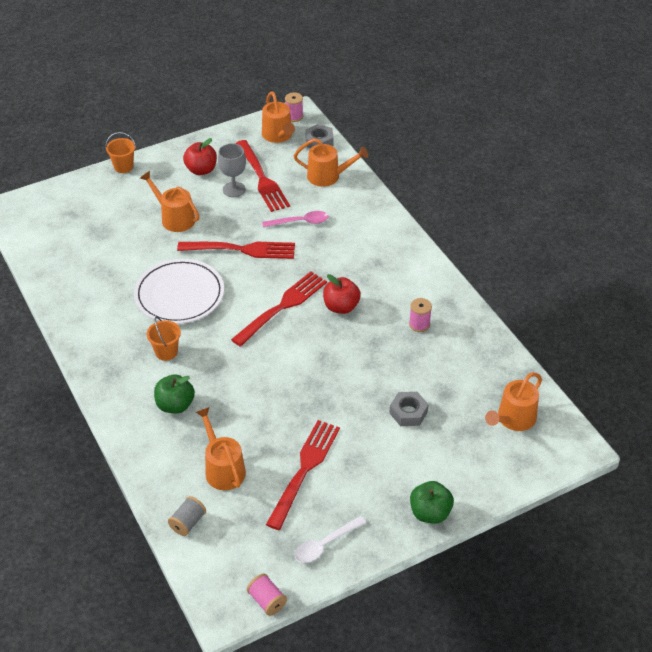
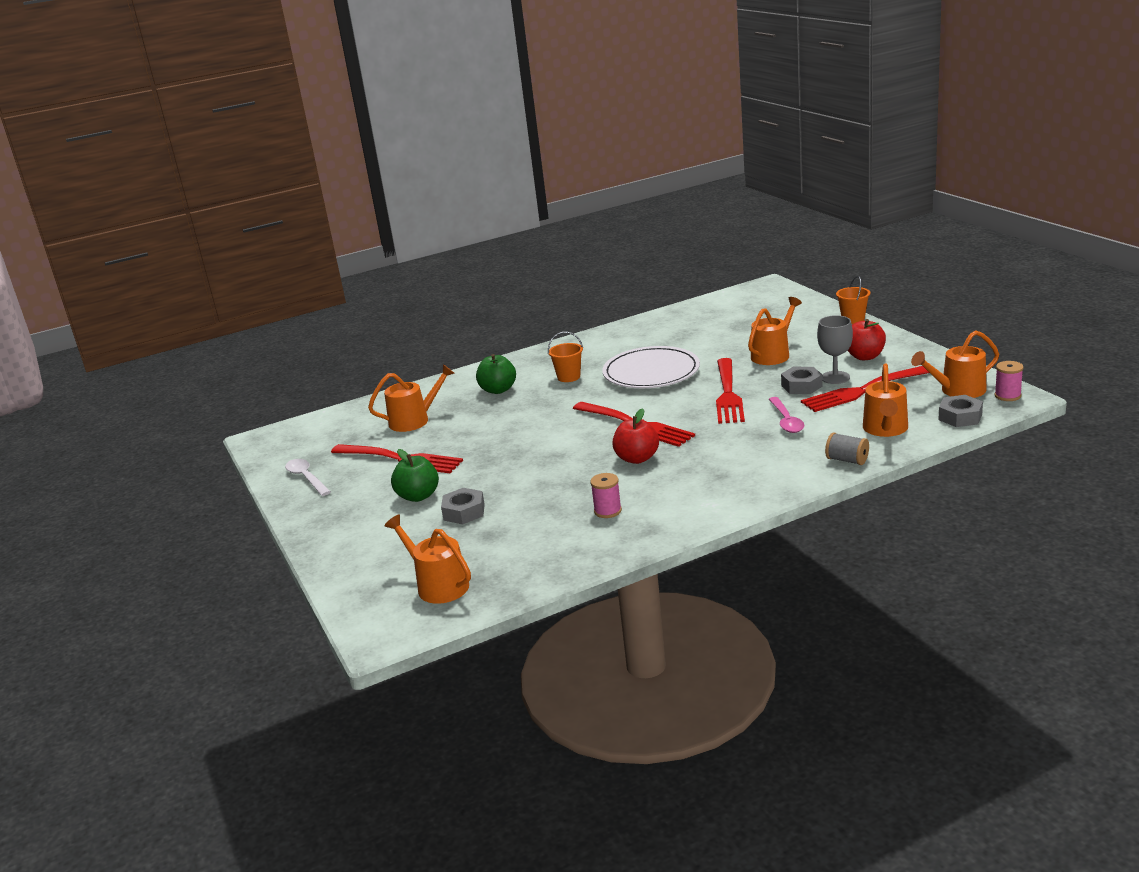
camera: 95 degrees right, 20 degrees down
(188, 522) = (358, 413): grey spool -> grey spool (847, 460)
(242, 208) = (801, 386): none -> grey nut
(267, 600) = (259, 456): pink spool -> none
(430, 513) = (320, 533): green apple -> green apple (418, 496)

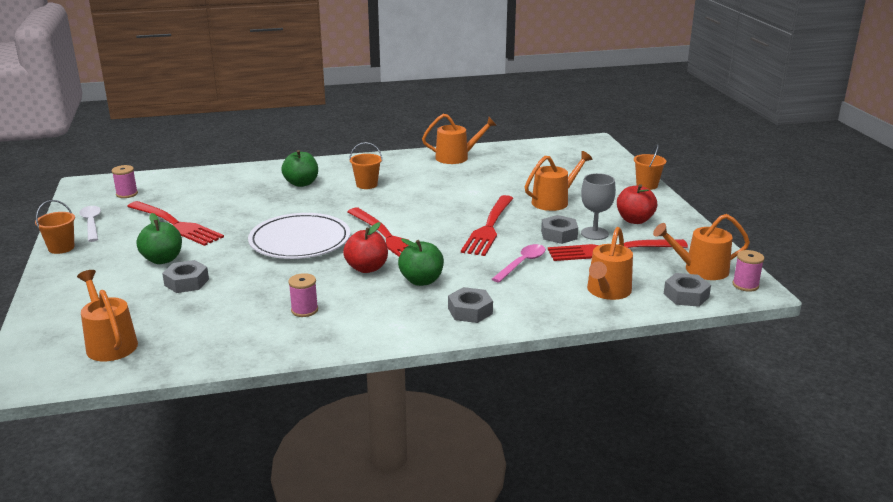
camera: 10 degrees right, 0 degrees up
(297, 509) = (61, 248): none -> orange bucket
(316, 440) = (127, 194): none -> pink spool
(414, 420) = (215, 194): orange watering can -> orange watering can (456, 157)
(651, 372) = (438, 195): white plate -> white plate (300, 241)
(701, 458) = (421, 281): none -> green apple
(769, 475) = (470, 311): none -> grey nut
(786, 421) = (522, 263): pink spoon -> pink spoon turned 150 degrees counterclockwise
(847, 460) = (551, 313): grey spool -> none

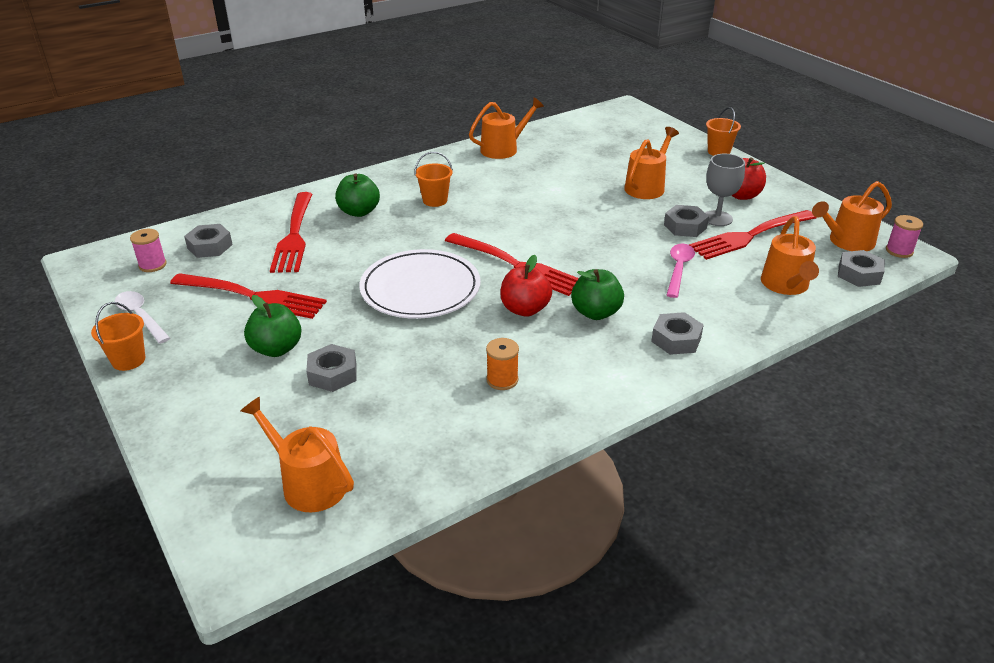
camera: 20 degrees left, 10 degrees up
(175, 189) = (210, 246): none -> grey nut
(304, 310) = (502, 380): pink spool -> orange spool
(489, 227) = (609, 231): red fork -> red fork (294, 235)

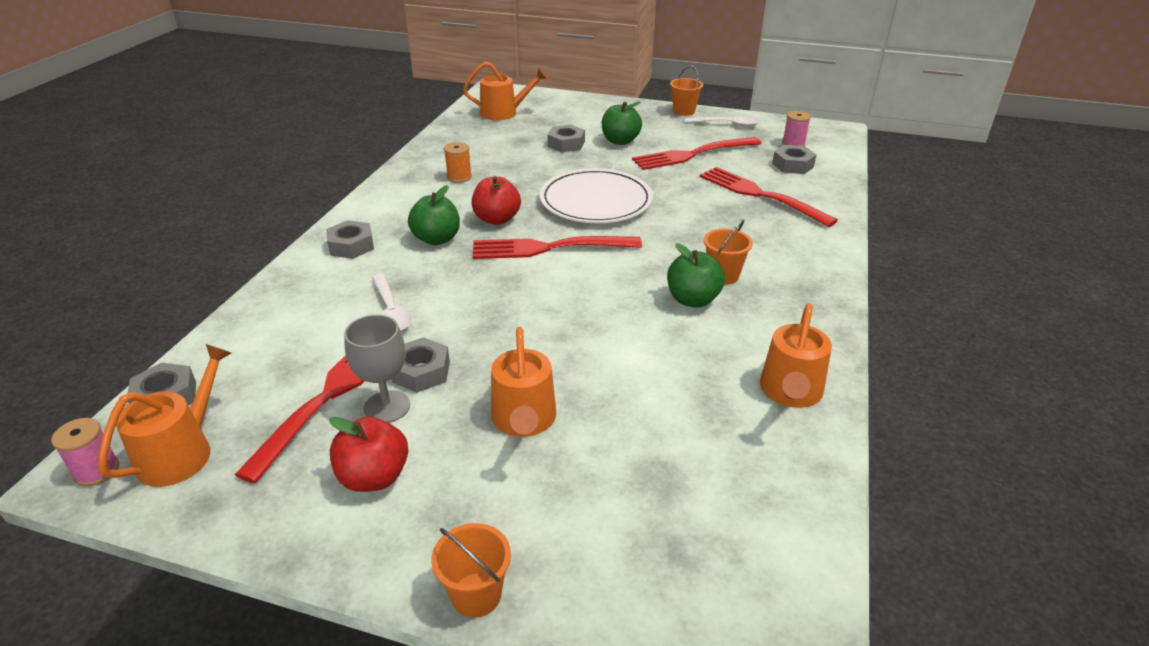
camera: 140 degrees right, 0 degrees up
(359, 212) = (760, 233): green apple -> green apple (692, 300)
(678, 269) = (391, 310): pink spoon -> white spoon
(786, 285) = (260, 341): orange watering can -> none

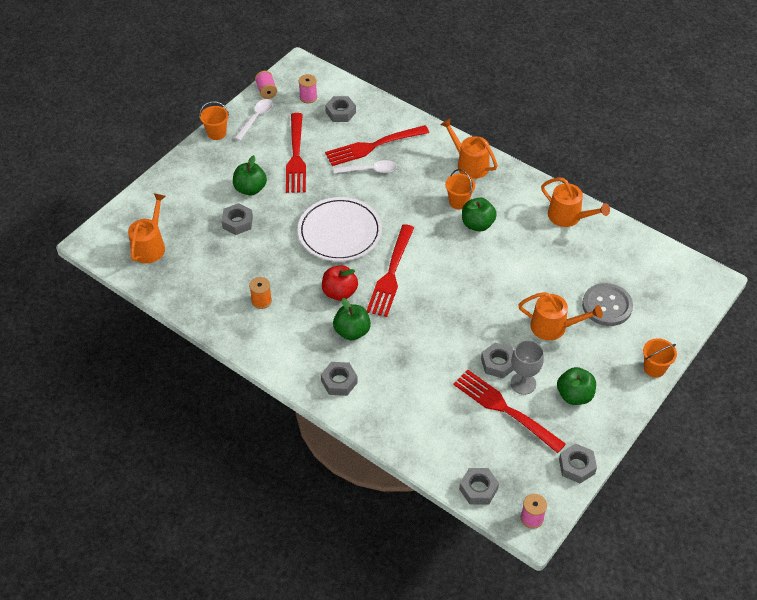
camera: 70 degrees left, 15 degrees up
(182, 452) = (529, 479): orange watering can -> orange watering can (469, 164)
(207, 510) = (577, 466): none -> grey nut
(374, 477) = (574, 395): red apple -> green apple
(391, 310) = (430, 369): white spoon -> white spoon (369, 170)
(609, 484) = (607, 306): none -> grey button
(774, 121) = (266, 91): none -> pink spool

